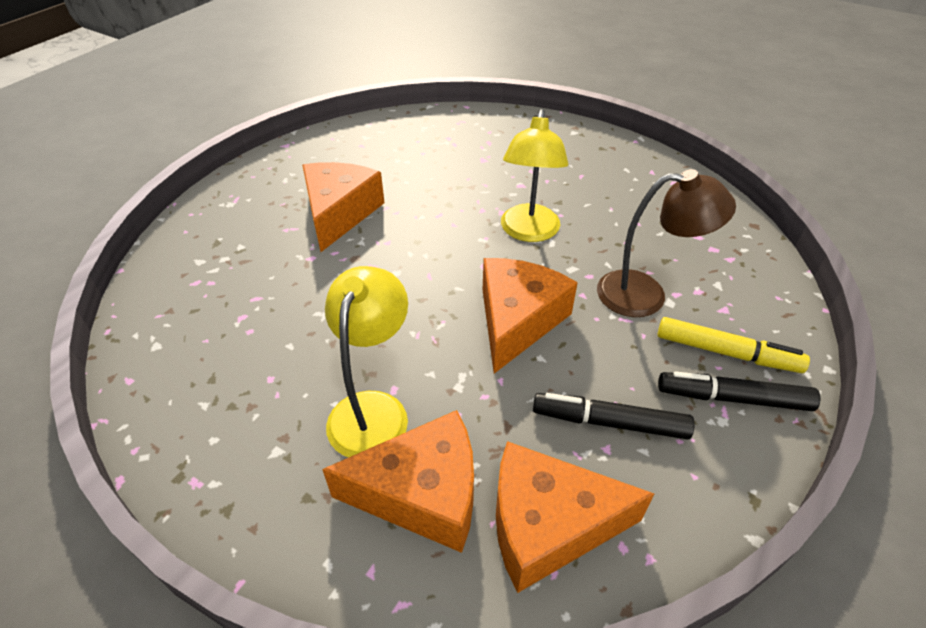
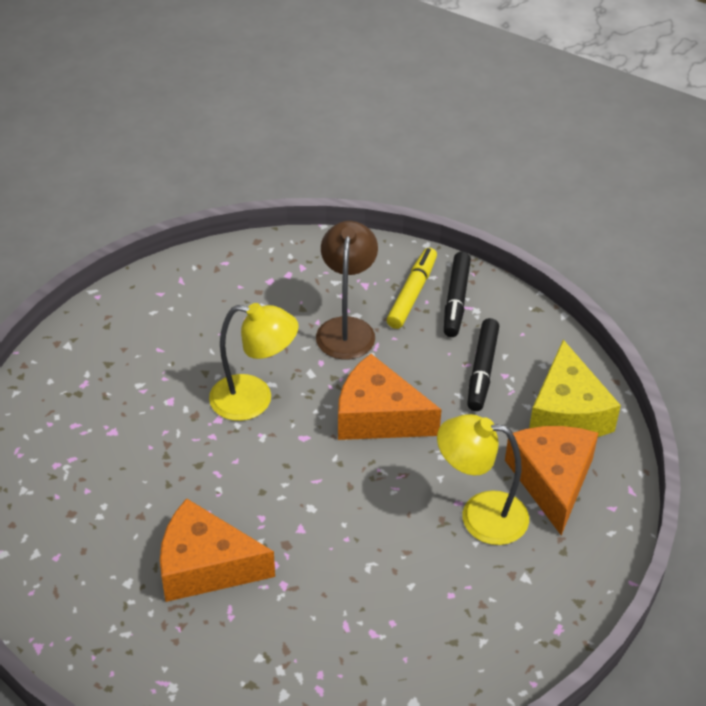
camera: 90 degrees left, 0 degrees up
(548, 525) = (567, 412): orange cheese -> yellow cheese

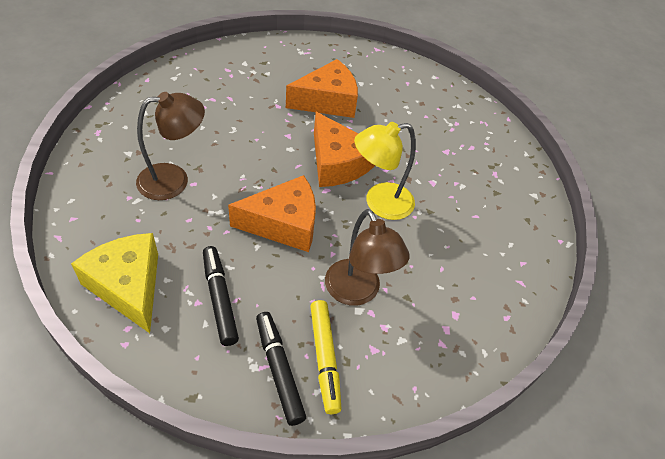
camera: 145 degrees right, 5 degrees up
(480, 515) = (174, 180): yellow lamp -> brown lamp
(552, 480) = (126, 222): orange cheese -> orange cheese (337, 163)

